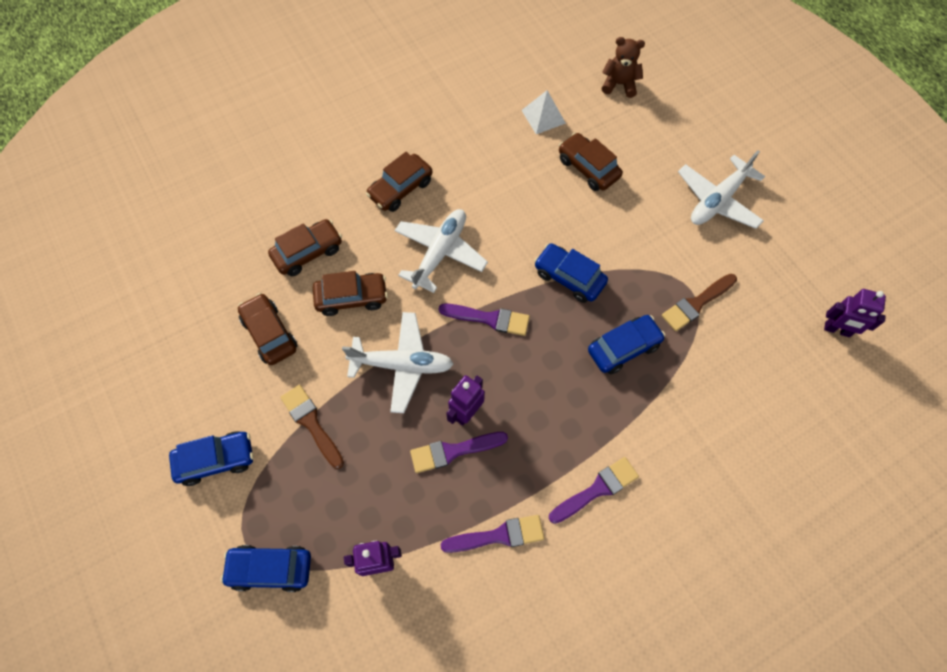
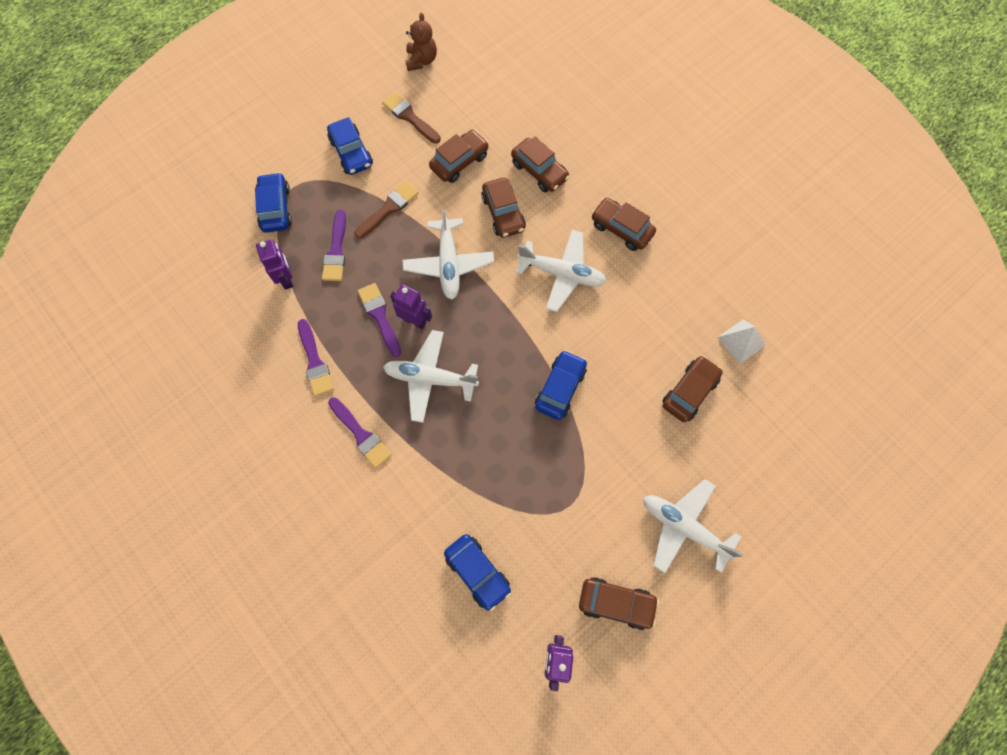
camera: 80 degrees right, 5 degrees up
(489, 319) = (504, 325): purple brush -> purple brush (336, 251)
(540, 404) = (430, 378): none -> white plane
(619, 84) = (807, 412): brown teddy bear -> brown teddy bear (421, 60)
(623, 348) = (496, 445): blue car -> blue car (477, 572)
(696, 304) = (556, 511): brown brush -> brown brush (409, 117)
(786, 269) = (616, 603): none -> brown car

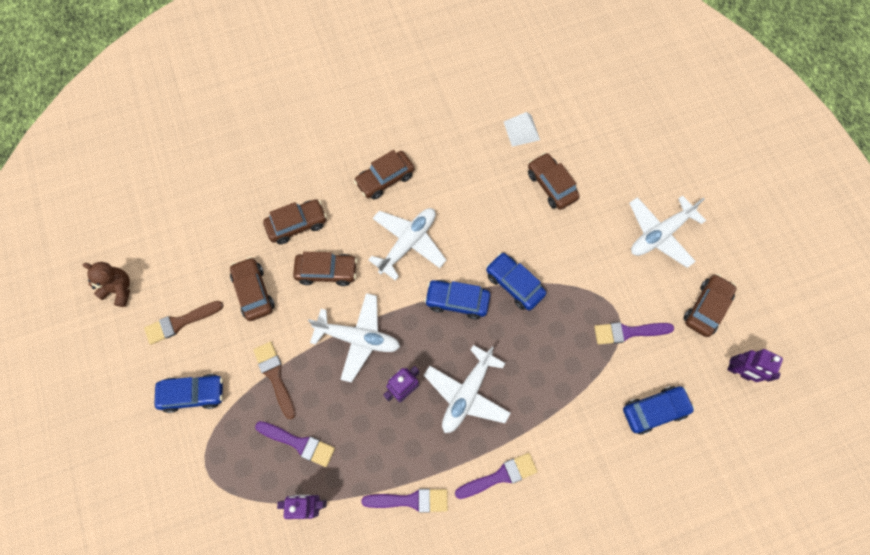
camera: 70 degrees left, 0 degrees up
(276, 208) = (222, 493): blue car -> blue car (457, 301)
(379, 316) = (387, 421): purple brush -> purple brush (628, 332)

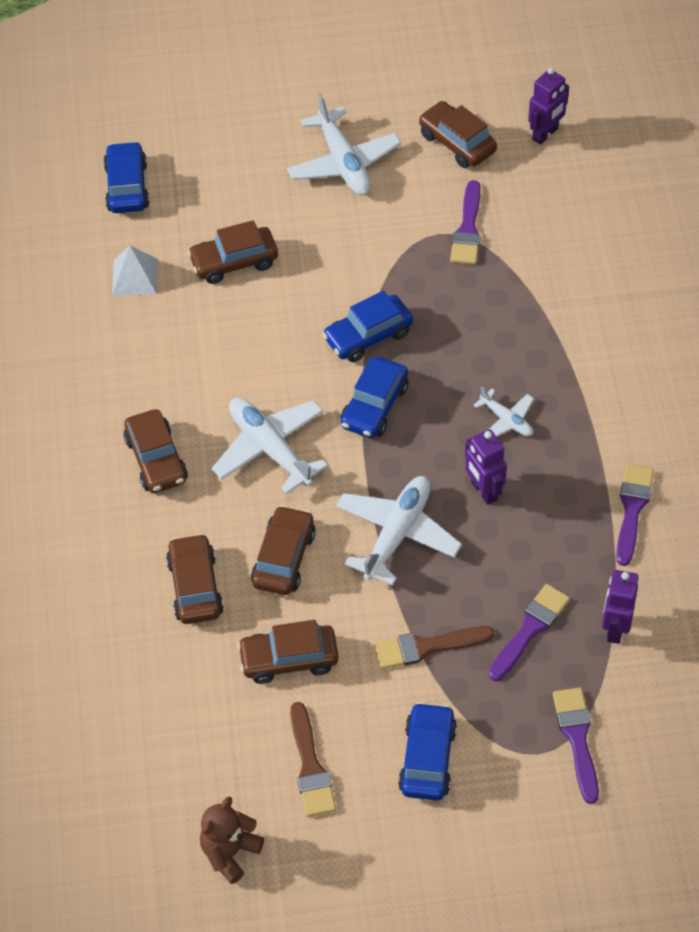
camera: 75 degrees left, 15 degrees down
(467, 393) = (506, 420): white plane -> white plane, size x0.54
(500, 476) = (621, 405): purple brush -> purple brush (577, 738)
(654, 410) = (574, 228): blue car -> blue car (127, 186)

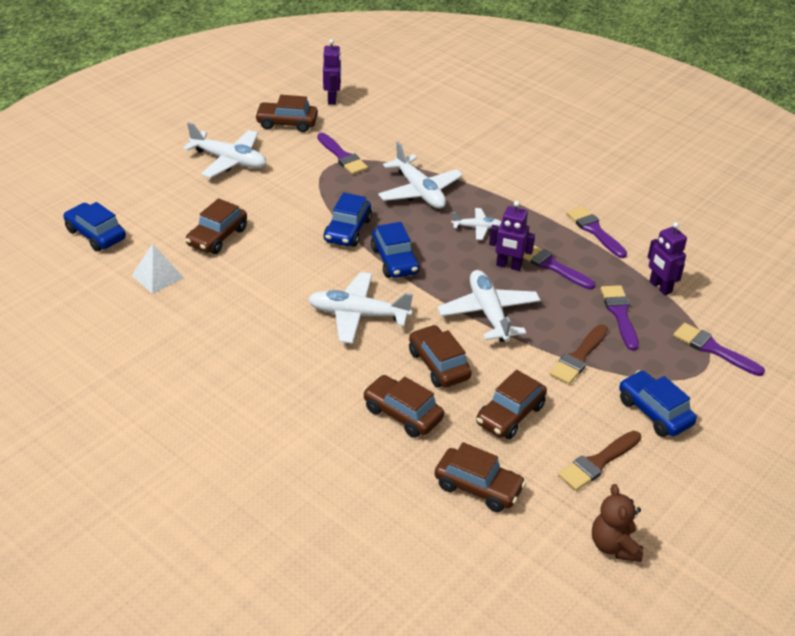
camera: 45 degrees left, 15 degrees down
(156, 459) = (290, 362): brown car -> brown car (478, 487)
(310, 767) = (597, 463): brown brush -> brown brush turned 105 degrees clockwise
(498, 331) = (419, 191): none -> white plane
(529, 522) = (552, 266): none -> purple brush

